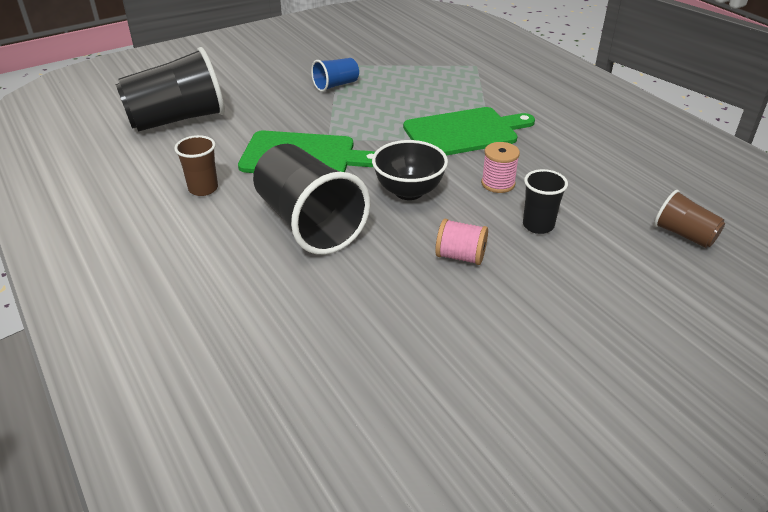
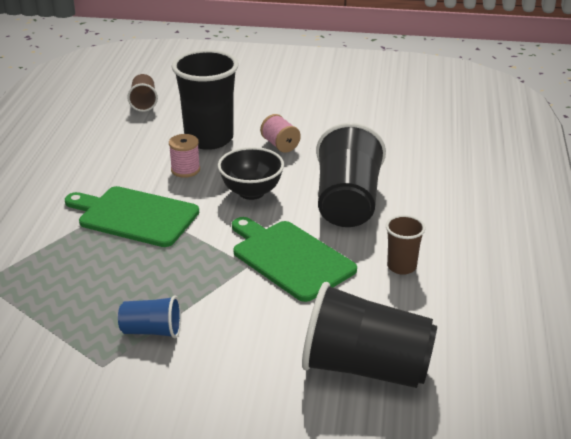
camera: 140 degrees left, 5 degrees down
(538, 225) = (209, 139): black cup -> black cup, size x2.02

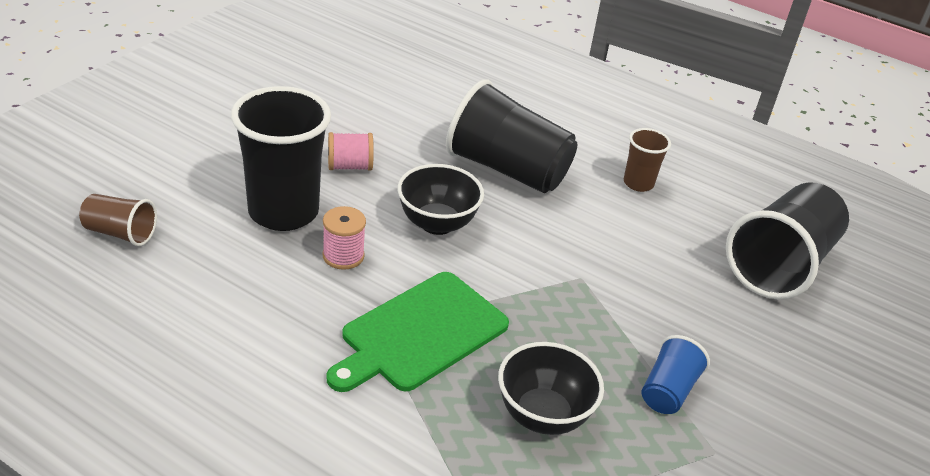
camera: 70 degrees left, 5 degrees up
(91, 281) = (543, 415): none -> black bowl
(290, 258) = (585, 244): green cutting board -> none

